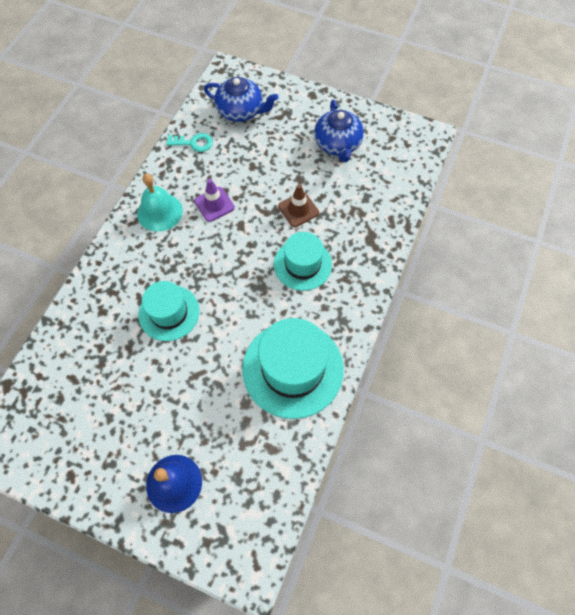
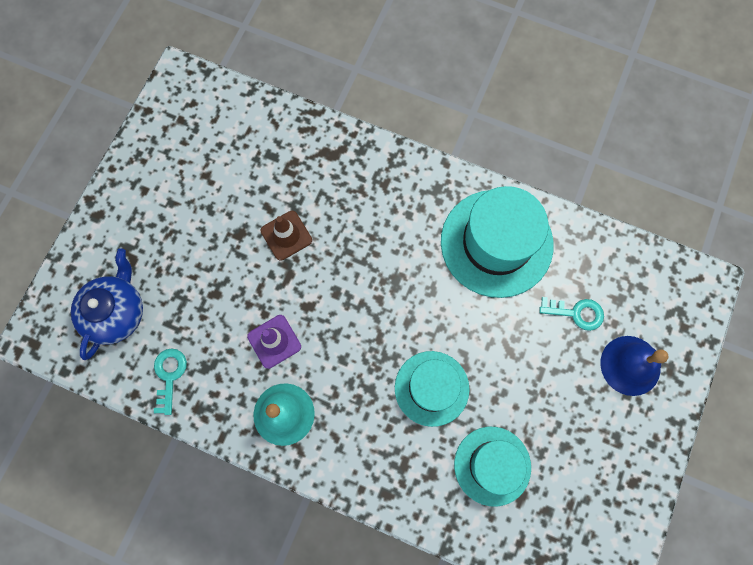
camera: 90 degrees left, 10 degrees up
(226, 436) = (576, 313): none -> turquoise key
(302, 264) = (365, 231): turquoise hat -> turquoise hat (492, 465)
(337, 144) = (186, 185): blue teapot -> none

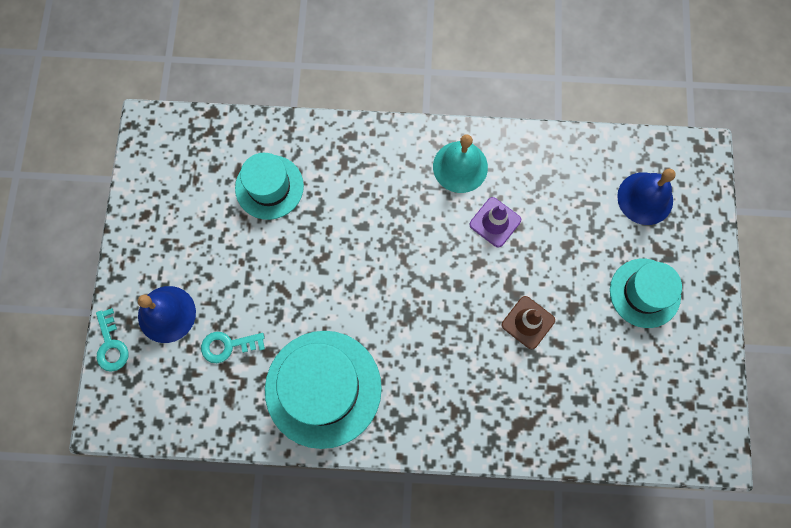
camera: 160 degrees right, 0 degrees up
(116, 312) = (645, 198): blue teapot -> blue bell
(169, 375) = (571, 163): turquoise key -> turquoise key (111, 345)
(431, 388) = (341, 231): turquoise hat -> turquoise hat (644, 293)

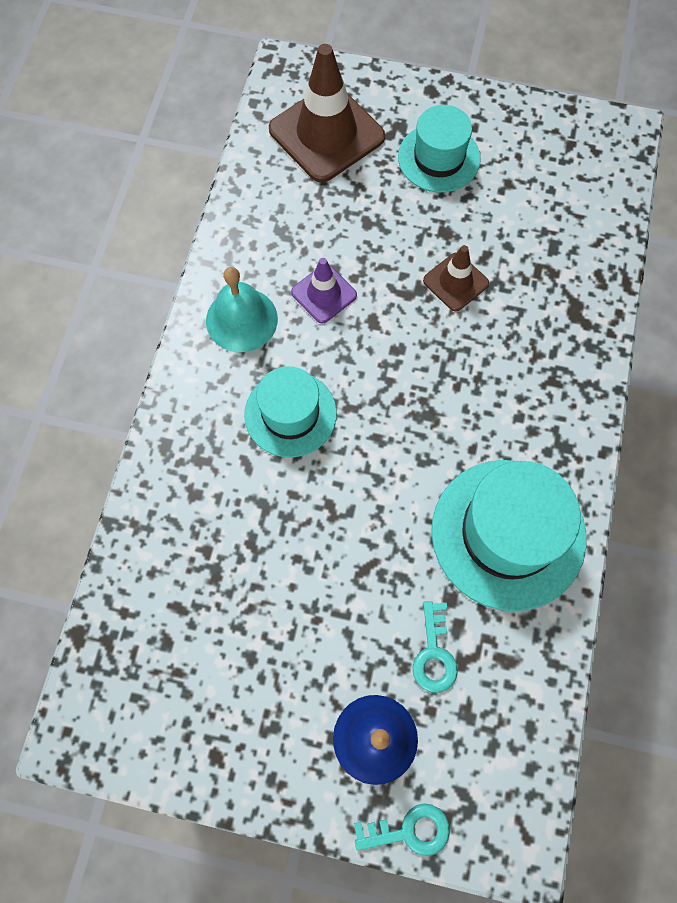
camera: 80 degrees left, 5 degrees down
(269, 187) = (214, 566): turquoise hat -> turquoise hat (290, 414)
(645, 198) = (326, 133): blue bell -> brown traffic cone

